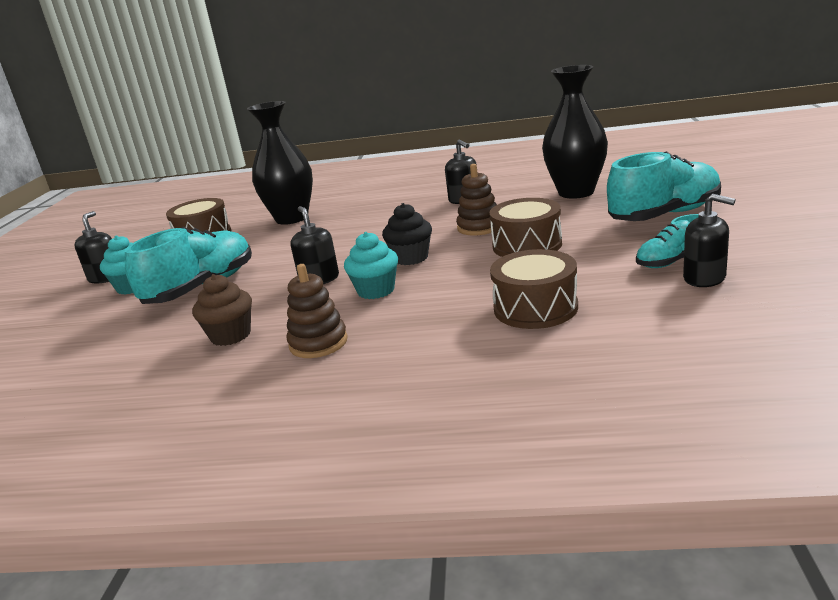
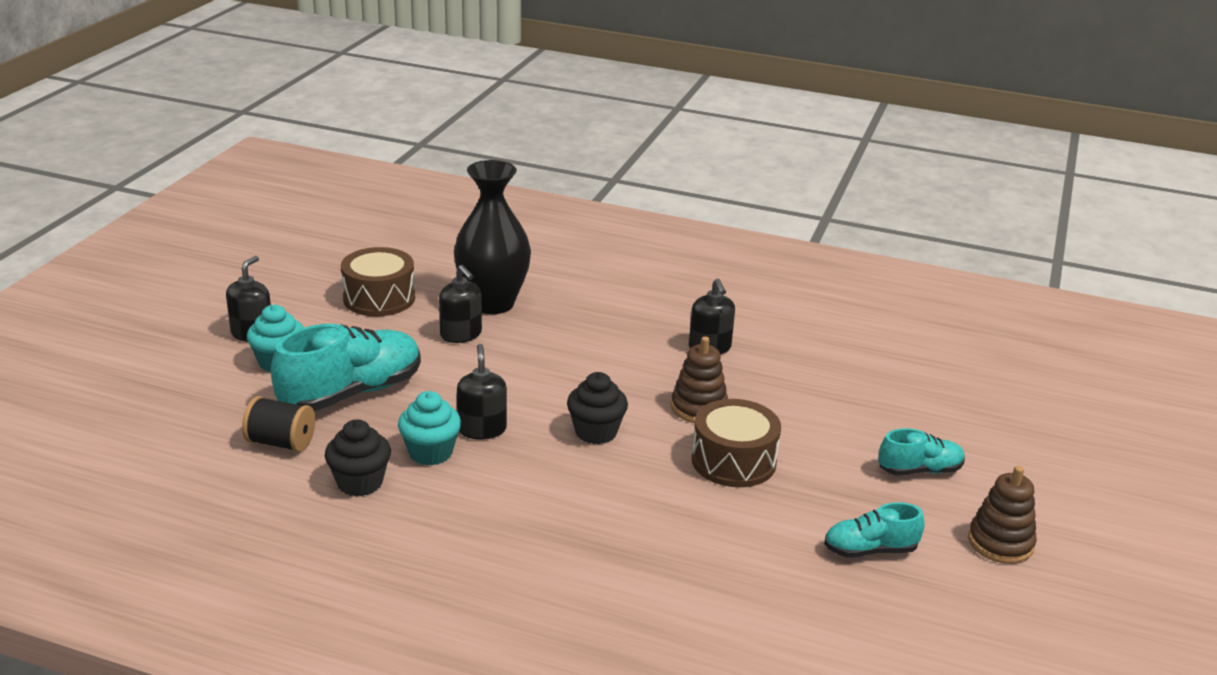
camera: 10 degrees right, 5 degrees up
(151, 330) = (281, 443): none -> black spool
(231, 335) = (360, 483): brown cupcake -> black cupcake
(318, 343) = (443, 528): brown stacking toy -> brown stacking toy (1000, 543)
(376, 290) = (534, 471): turquoise cupcake -> turquoise cupcake (430, 453)
(535, 308) = (684, 563): brown drum -> none
(576, 192) = (847, 387): black vase -> none
(664, 215) = (919, 470): turquoise shoe -> turquoise shoe, size x0.54
(704, 278) = (885, 589): black soap dispenser -> black soap dispenser (461, 334)

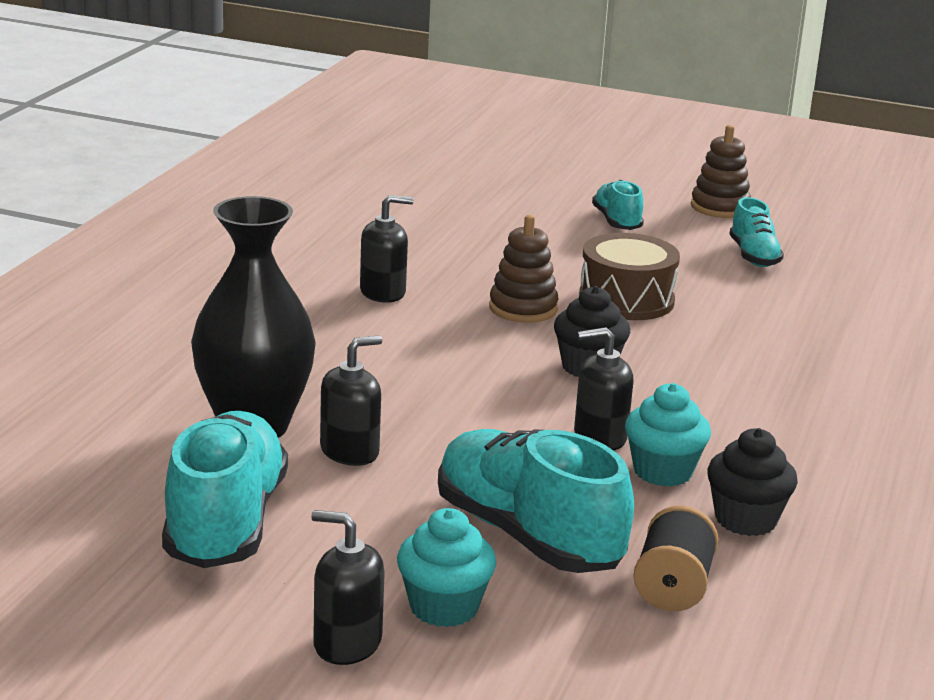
camera: 90 degrees left, 5 degrees down
(379, 298) = (225, 523): brown drum -> turquoise shoe

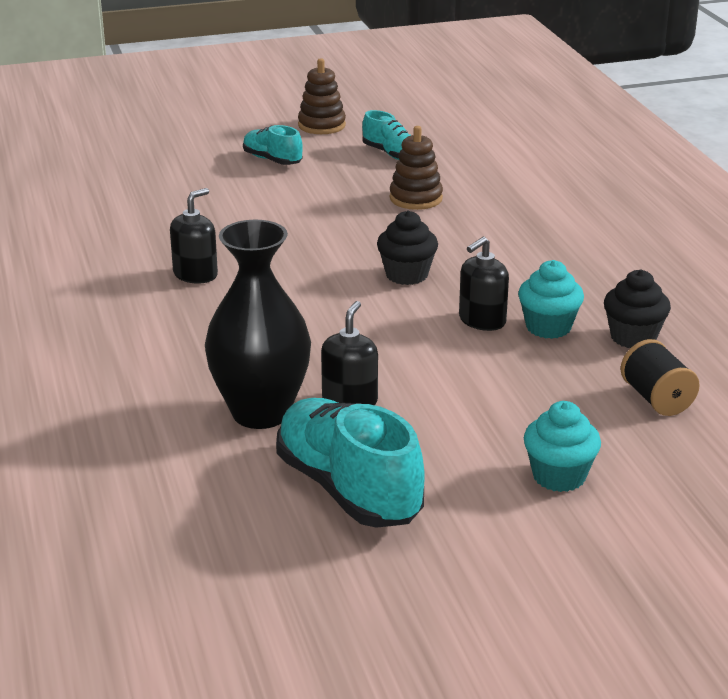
camera: 35 degrees left, 5 degrees up
(347, 643) = (541, 529): black soap dispenser -> none
(523, 308) = (306, 249): brown stacking toy -> brown stacking toy (416, 198)
(528, 536) = (536, 406): turquoise shoe -> none
(626, 299) = (360, 216): brown drum -> none

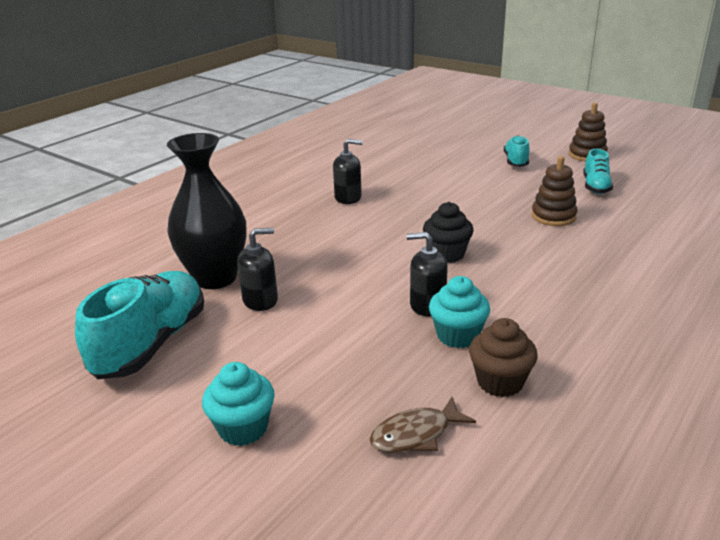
camera: 55 degrees right, 0 degrees up
(633, 337) = (500, 382): black cupcake -> brown cupcake
(656, 399) = (415, 434): black spool -> brown fish

